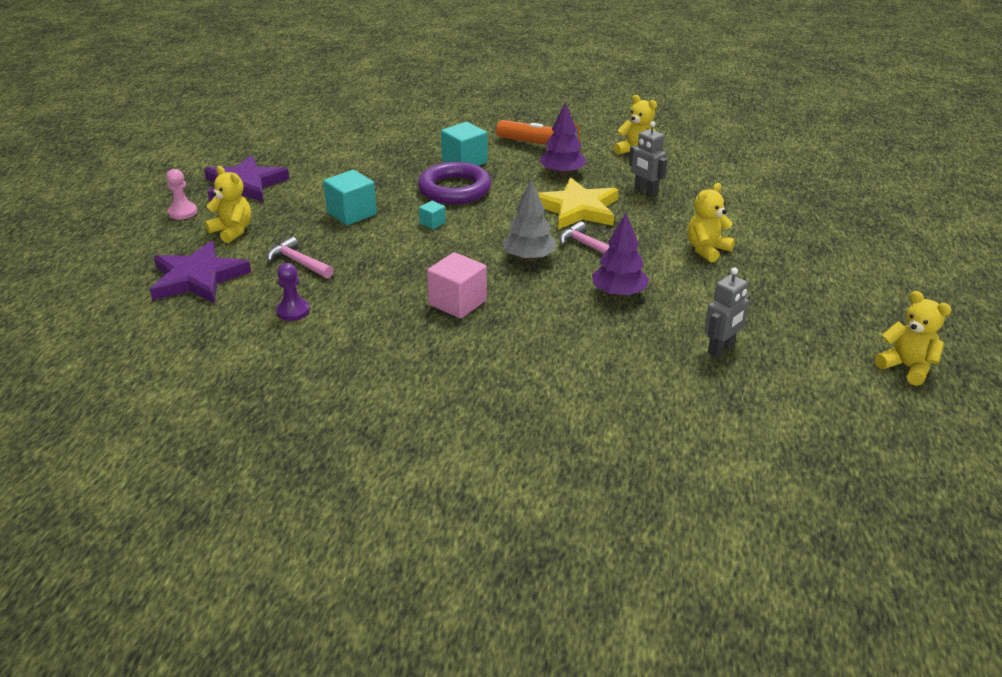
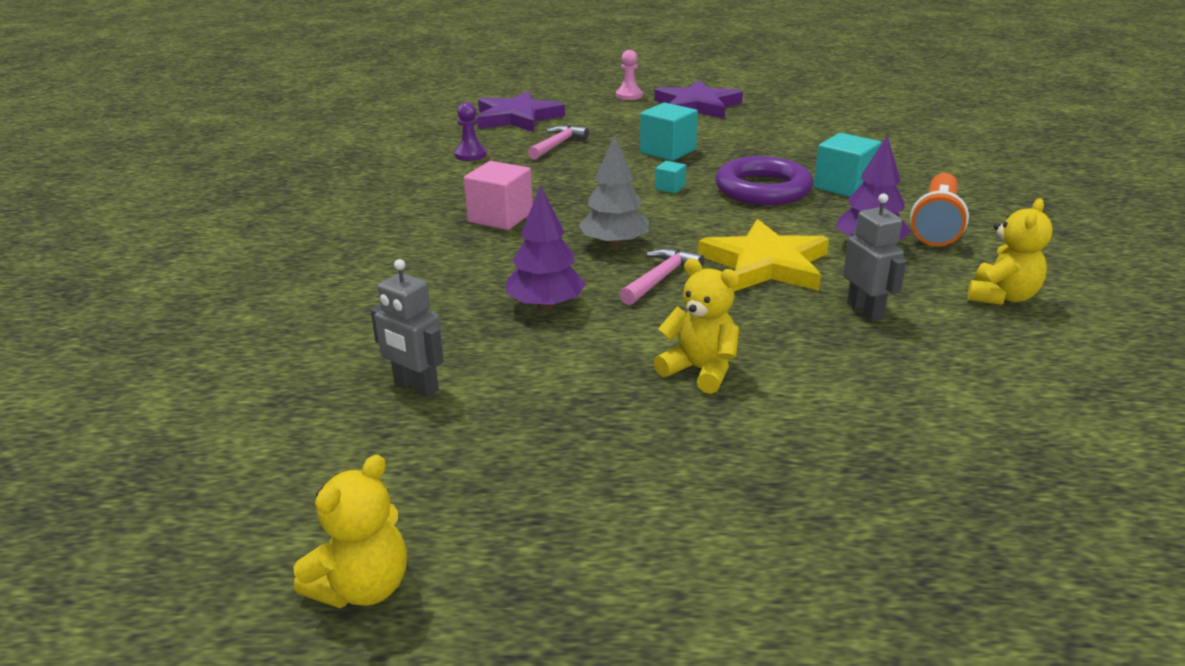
camera: 80 degrees right, 5 degrees down
(232, 231) = (604, 115): yellow teddy bear -> none
(645, 191) = (865, 311): grey robot -> grey robot turned 120 degrees clockwise

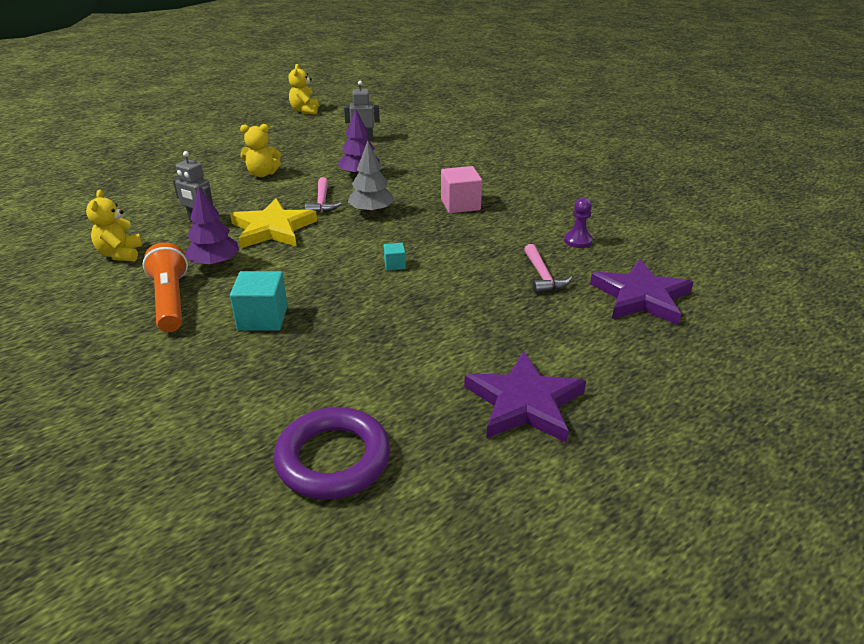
camera: 140 degrees right, 5 degrees up
(629, 96) = (623, 390): pink pawn -> none
(667, 151) = (449, 305): turquoise cube -> none
(762, 189) = (326, 289): purple ring -> purple ring (333, 459)

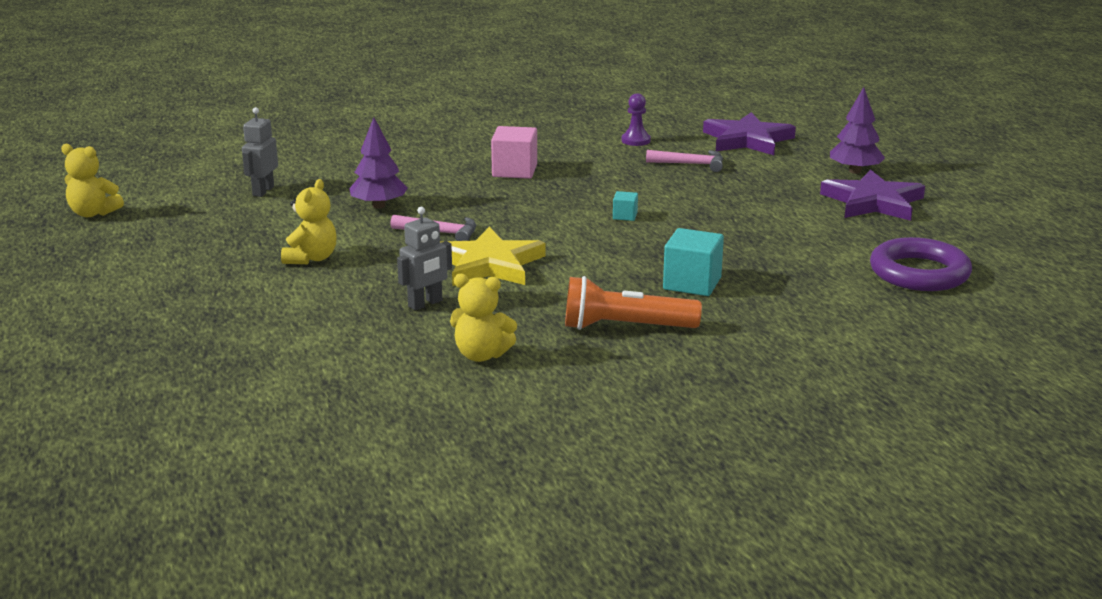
camera: 70 degrees left, 10 degrees down
(215, 263) = (553, 300): purple tree -> purple tree (855, 171)
(371, 211) = (491, 212): grey tree -> none

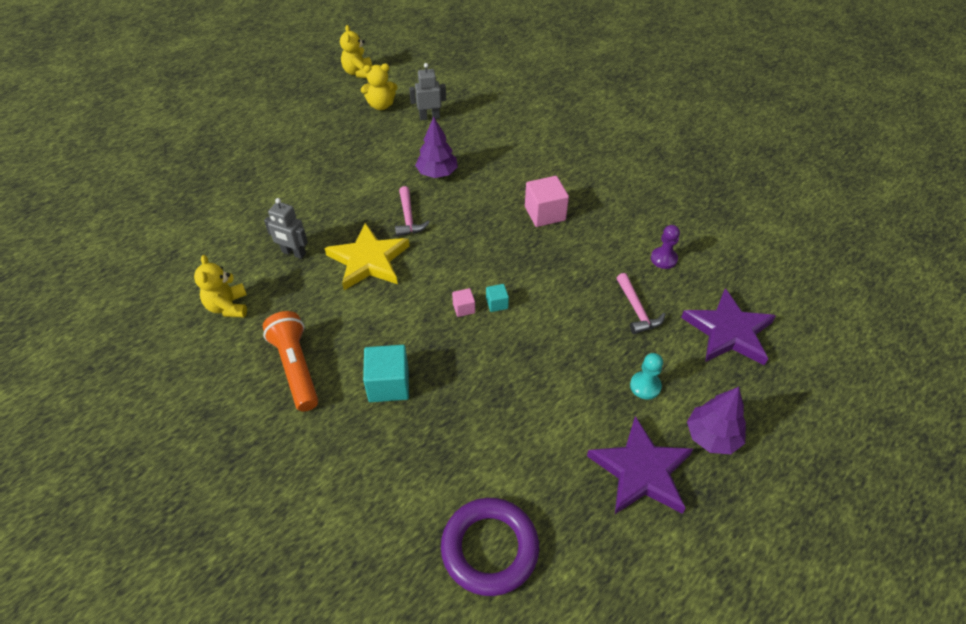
camera: 65 degrees right, 25 degrees up
(311, 258) = (338, 178): yellow teddy bear -> yellow teddy bear (381, 105)
(616, 231) = (463, 308): none -> pink cube
(783, 181) = (645, 386): none -> turquoise pawn

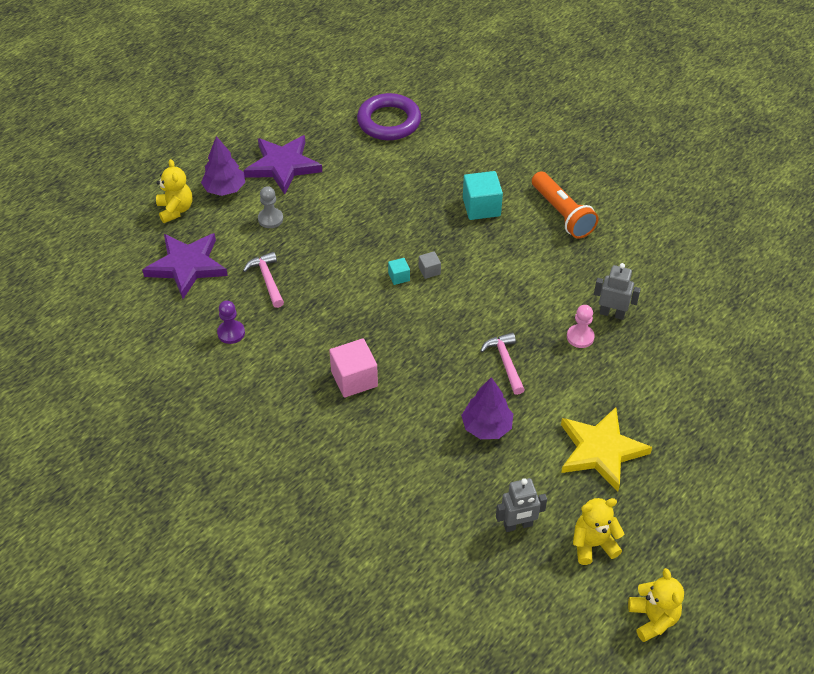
camera: 175 degrees right, 0 degrees up
(228, 307) = (647, 258): yellow teddy bear -> yellow teddy bear (175, 210)
(333, 234) = (580, 337): none -> pink pawn
(369, 260) = (533, 311): yellow star -> yellow star (600, 450)
(463, 308) = (429, 270): pink cube -> grey cube
(645, 386) = (270, 219): turquoise pawn -> grey pawn

